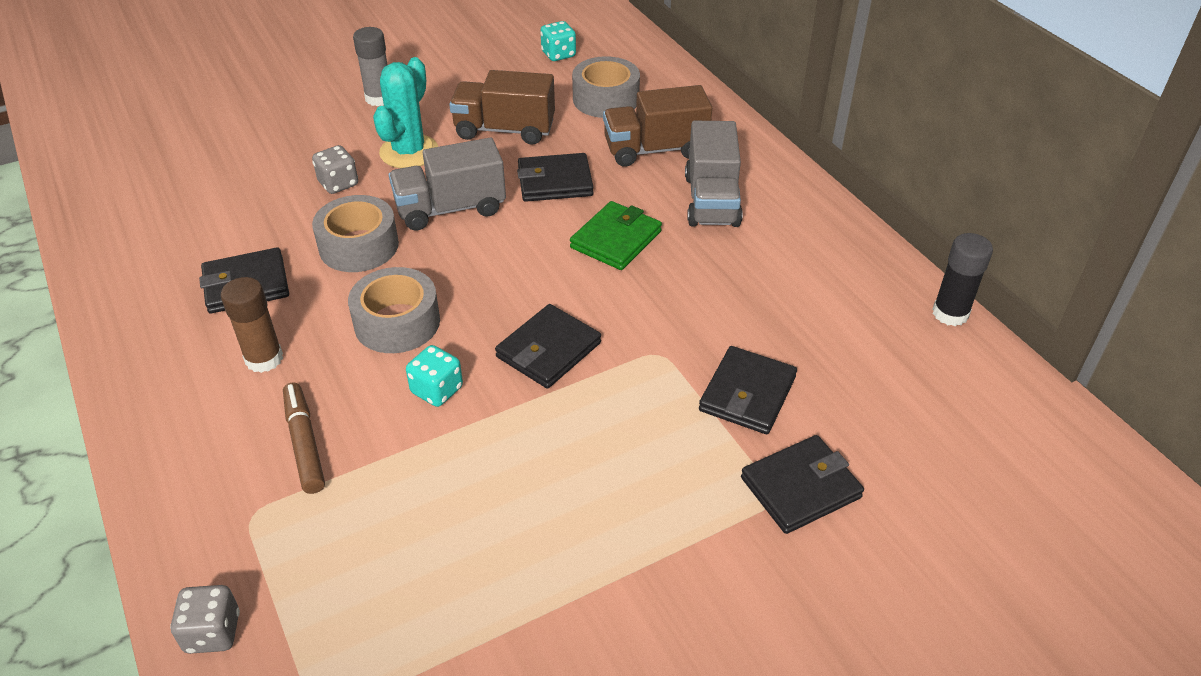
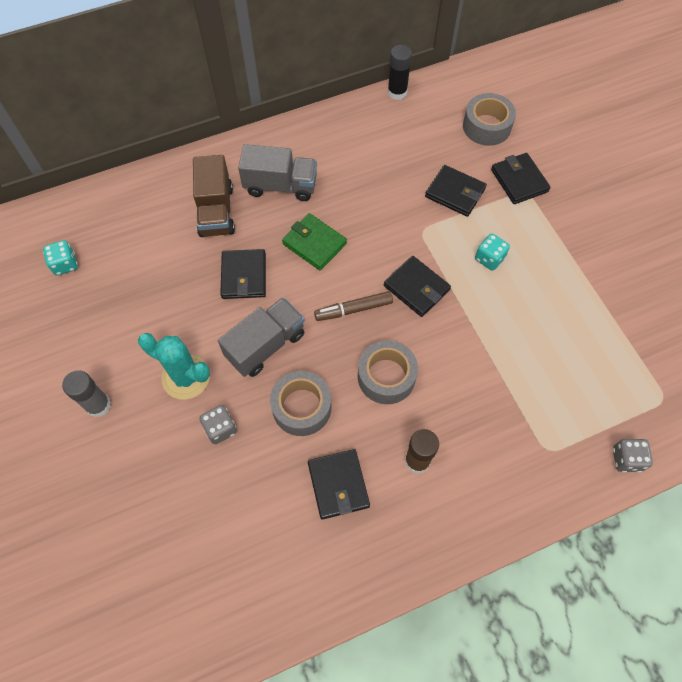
camera: 85 degrees left, 20 degrees up
(305, 443) = (492, 425): brown marker -> brown marker (353, 309)
(437, 390) = (449, 350): turquoise dice -> turquoise dice (489, 259)
(450, 208) = (265, 345): grey truck -> grey truck turned 120 degrees counterclockwise
(504, 130) = (169, 307): brown truck -> none
(606, 99) = (142, 236): grey tape -> grey tape (486, 126)

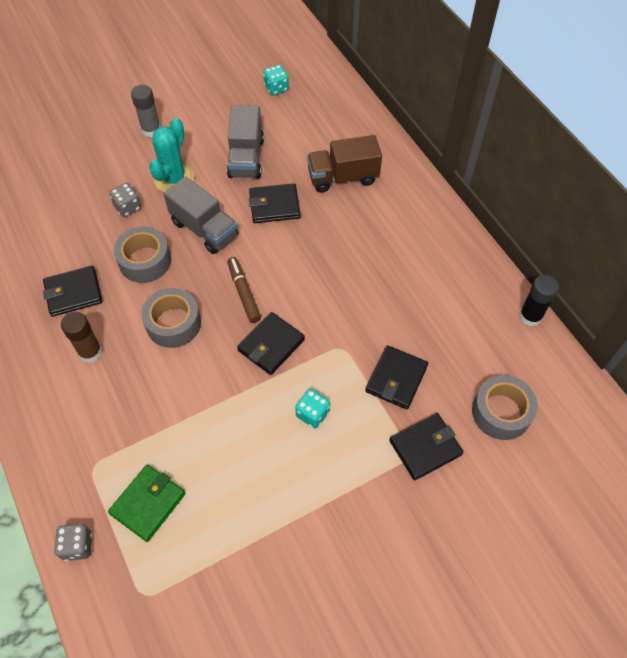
camera: 85 degrees right, 5 degrees down
(280, 186) = (380, 222): grey truck -> grey truck (246, 158)
(314, 243) = (315, 255): green wallet -> green wallet (148, 503)

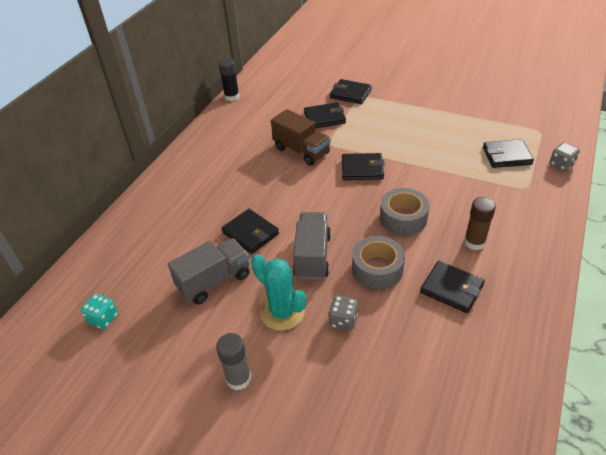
camera: 125 degrees left, 15 degrees down
(148, 503) = (506, 156): green wallet -> black wallet
(174, 179) = (282, 312): turquoise cactus -> turquoise cactus turned 60 degrees clockwise
(244, 292) = (341, 202): brown marker -> none
(312, 414) = (381, 132): turquoise dice -> none
(343, 177) = (187, 214): brown truck -> brown truck (301, 151)
(501, 412) = (302, 83): grey tape -> none

